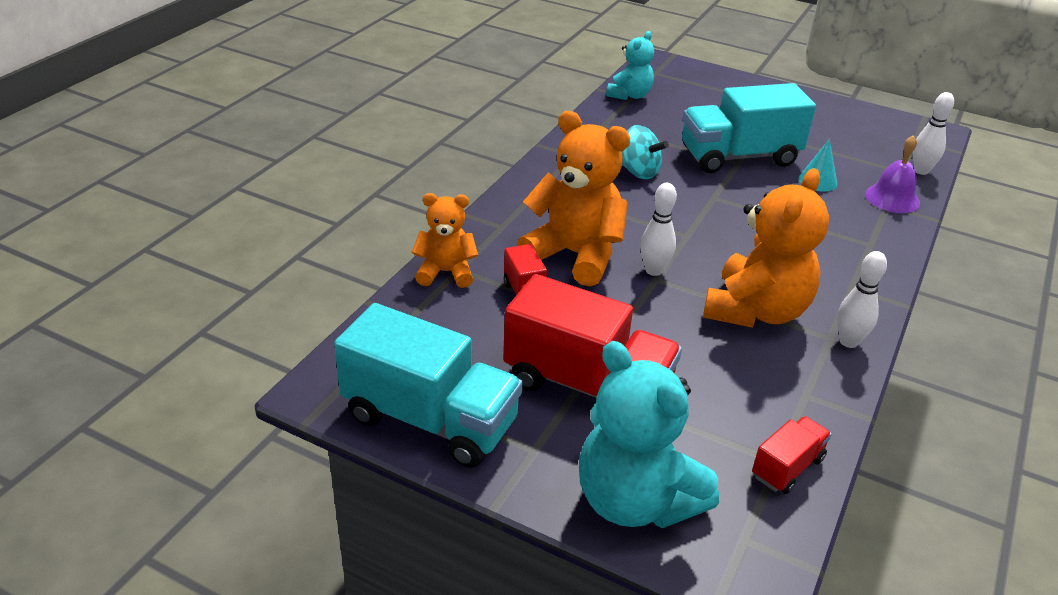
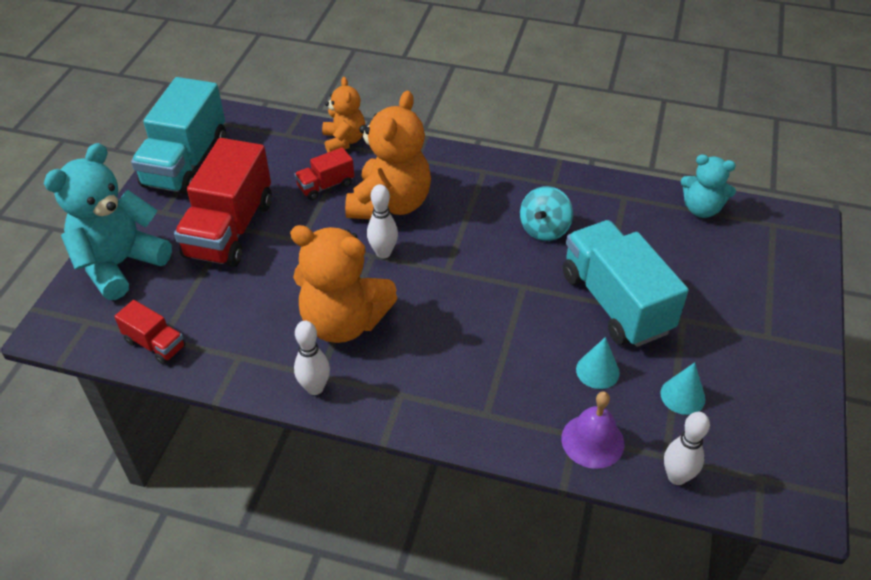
camera: 80 degrees right, 10 degrees up
(841, 151) = (682, 396): none -> turquoise cone

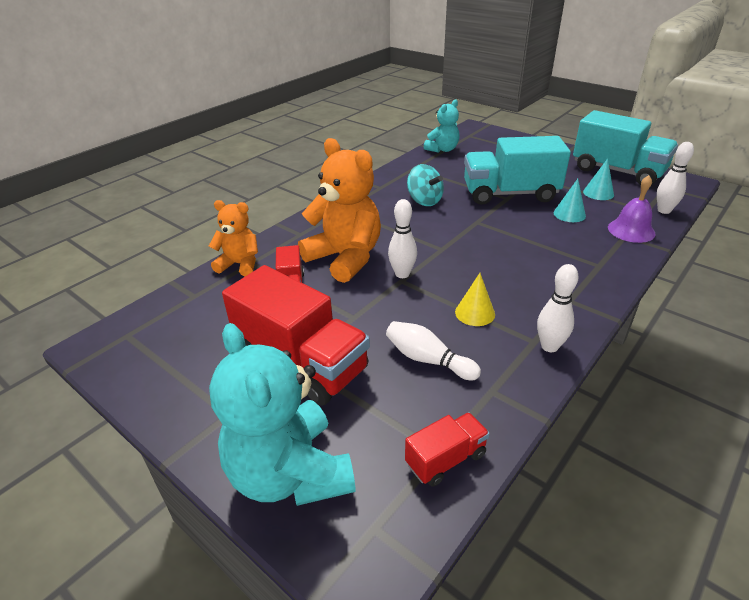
camera: 65 degrees left, 10 degrees down
(186, 163) = (161, 378): turquoise truck -> turquoise truck (617, 171)
(262, 305) = (428, 360): none -> white bowling pin
(344, 322) = (475, 313): orange teddy bear -> yellow cone

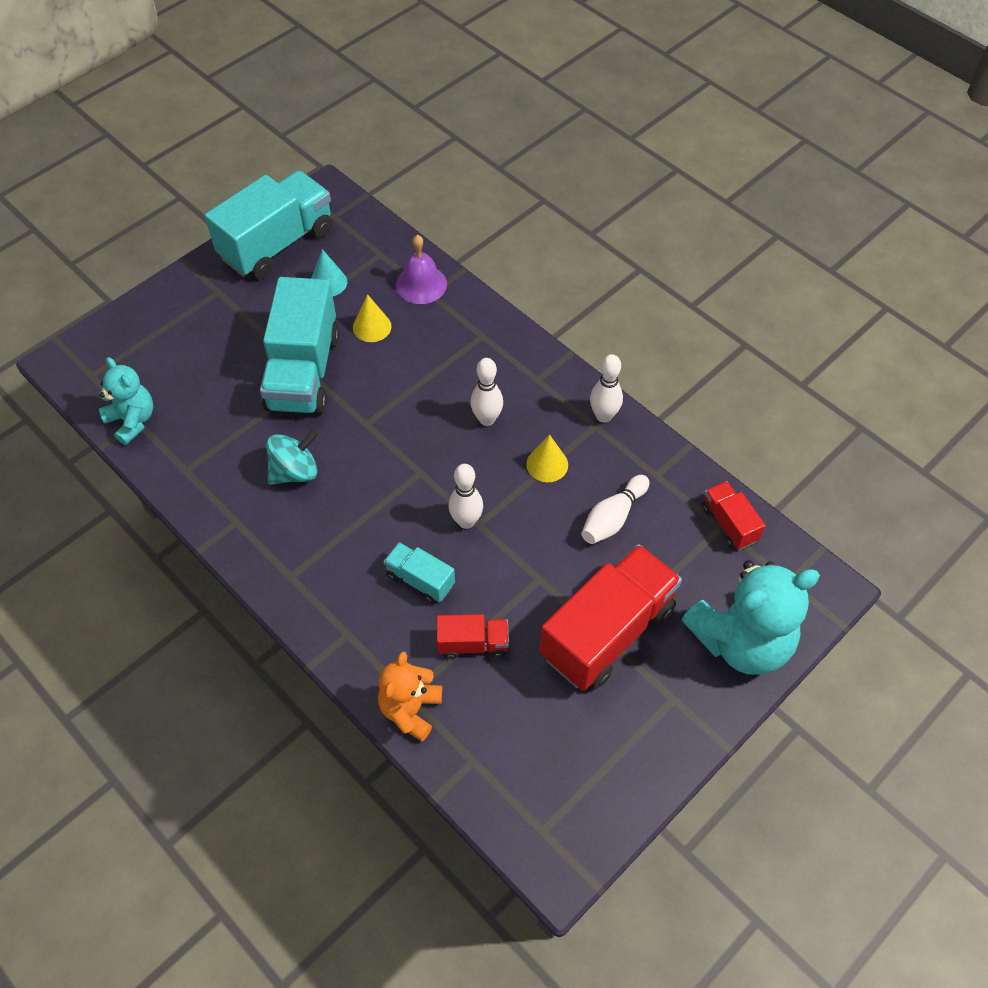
camera: 85 degrees left, 20 degrees up
(345, 258) = (420, 580): orange teddy bear -> turquoise truck
(569, 214) = (372, 327): turquoise cone -> yellow cone
(664, 210) = (386, 240): white bowling pin -> white bowling pin (487, 419)

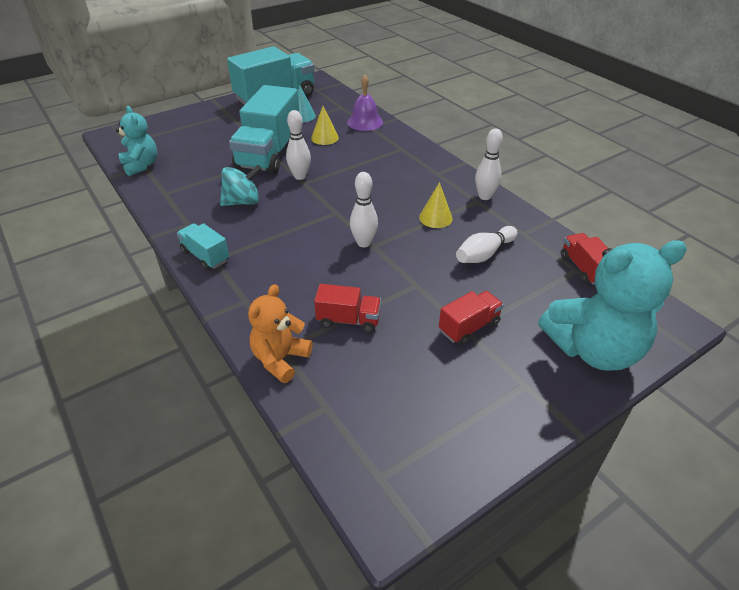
camera: 10 degrees right, 15 degrees down
(420, 580) = (316, 273): turquoise truck -> turquoise truck (205, 256)
(487, 419) = (394, 189): white bowling pin -> white bowling pin (300, 176)
(607, 632) = (469, 327): red truck -> red truck, size x0.48

